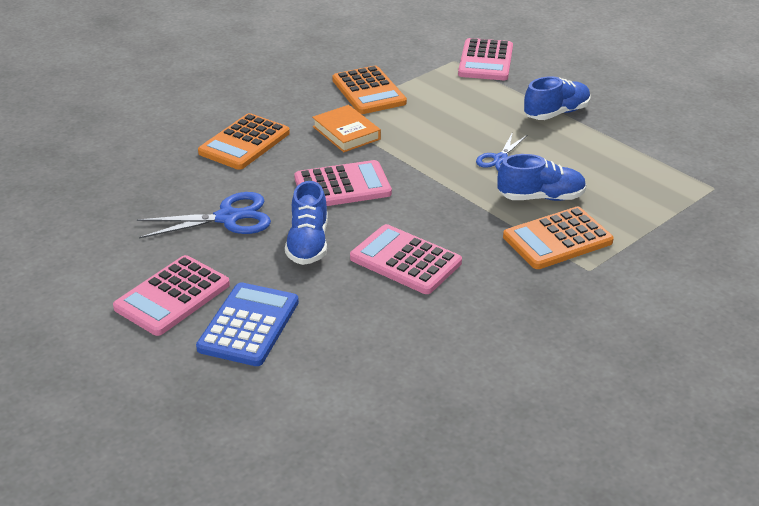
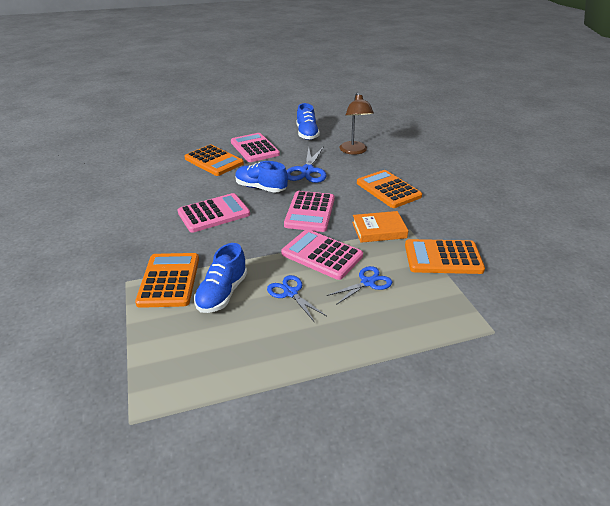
camera: 115 degrees right, 0 degrees up
(134, 192) = (354, 151): none -> brown lamp
(249, 325) = (214, 161): blue calculator -> orange calculator
(445, 122) = (368, 282): none -> blue scissors
(485, 61) = (487, 357): pink calculator -> pink calculator (322, 255)
(556, 113) = (345, 365): blue shoe -> blue shoe (307, 134)

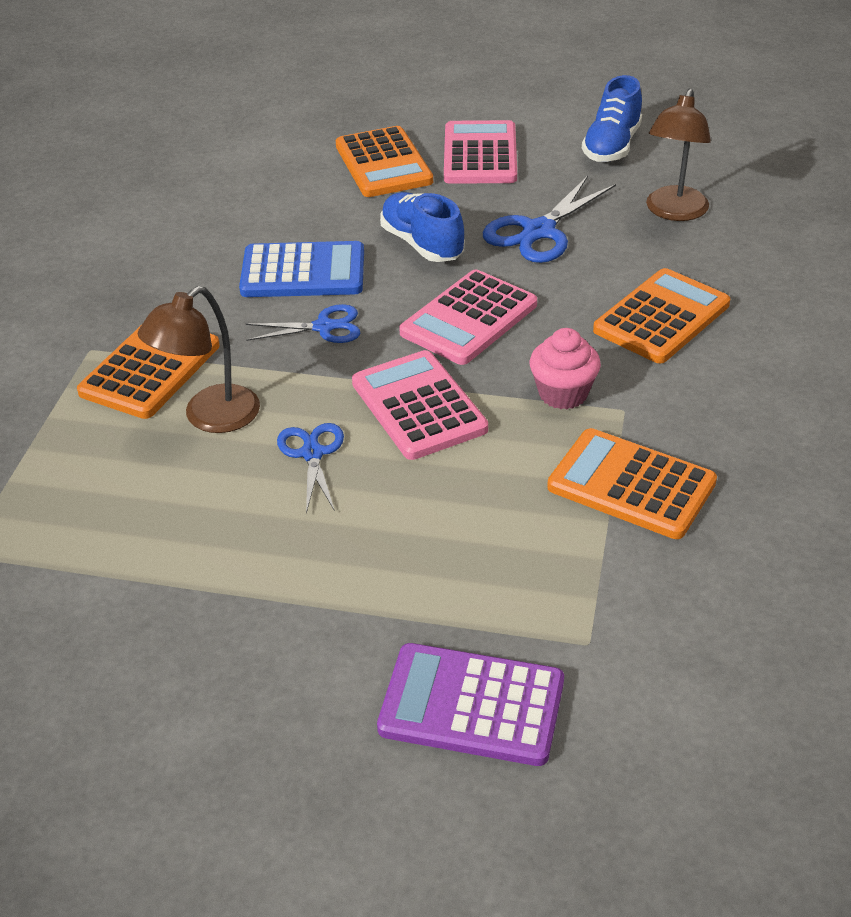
camera: 30 degrees right, 5 degrees up
(214, 213) = (303, 272): pink calculator -> blue calculator
(222, 293) = (210, 418): blue shoe -> brown lamp
(368, 282) = (452, 481): blue scissors -> blue scissors (324, 327)
(379, 230) = (563, 394): orange book -> pink cupcake
(388, 190) = (661, 317): orange calculator -> orange calculator turned 45 degrees clockwise
(477, 384) = (471, 705): none -> purple calculator

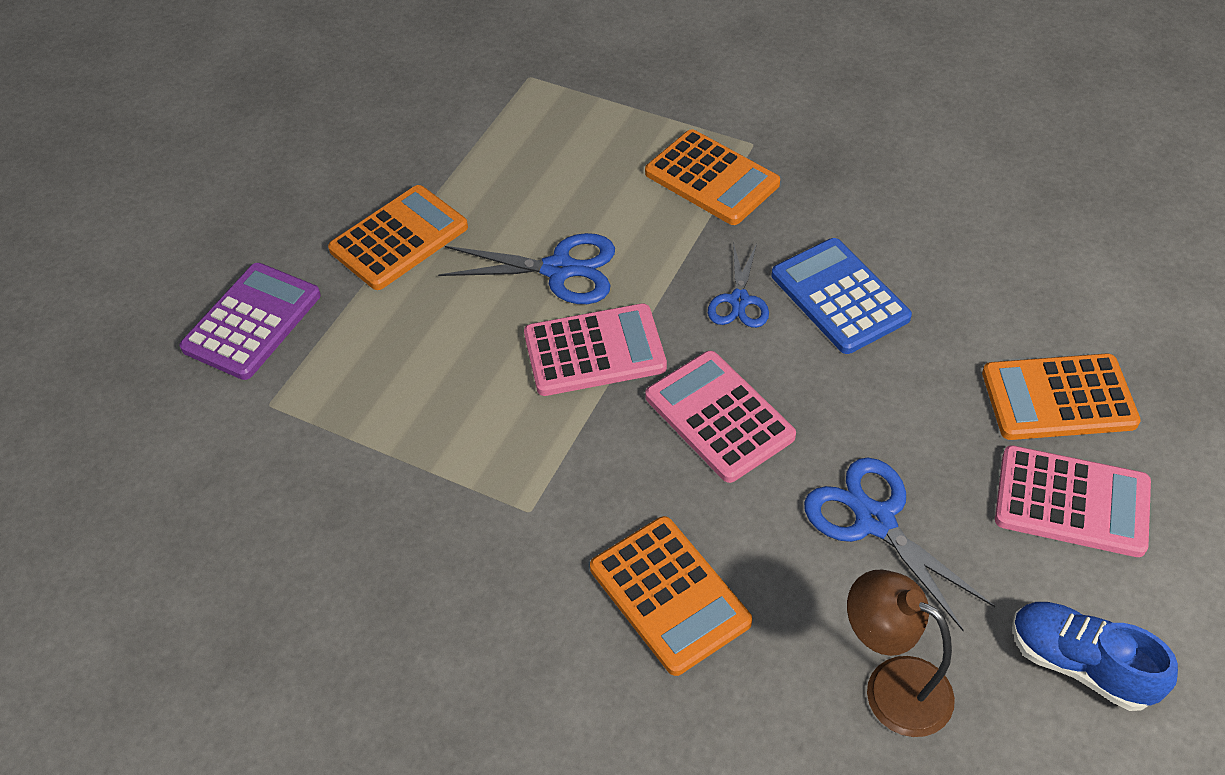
camera: 105 degrees right, 10 degrees up
(210, 418) = (631, 211): brown lamp -> none
(303, 272) = (839, 297): blue calculator -> blue calculator turned 135 degrees clockwise
(312, 453) = (559, 269): blue scissors -> blue scissors, size x1.57
(422, 244) = (871, 403): blue shoe -> none
(563, 394) = (572, 467): pink cupcake -> none
(631, 485) = (424, 485): orange calculator -> orange calculator (399, 238)

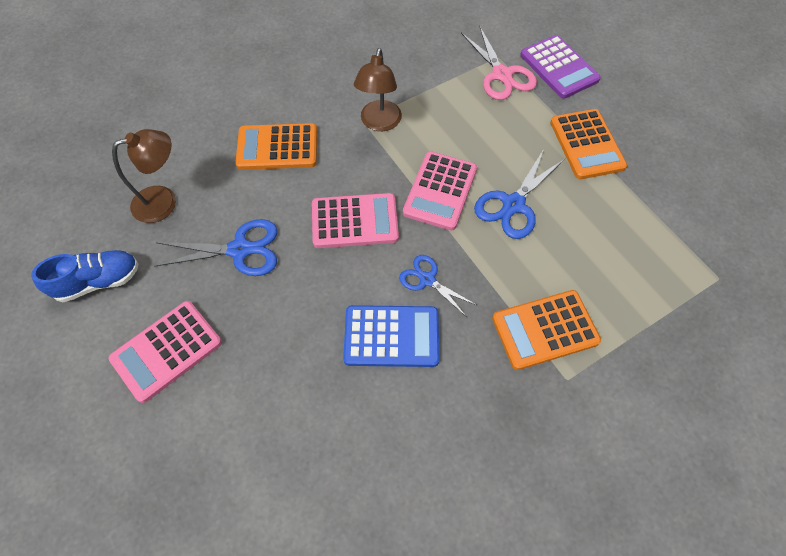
camera: 120 degrees right, 10 degrees up
(310, 382) = (502, 75): none -> pink scissors
(520, 486) = (379, 123): none -> brown lamp
(1058, 398) = (227, 403): orange calculator -> none

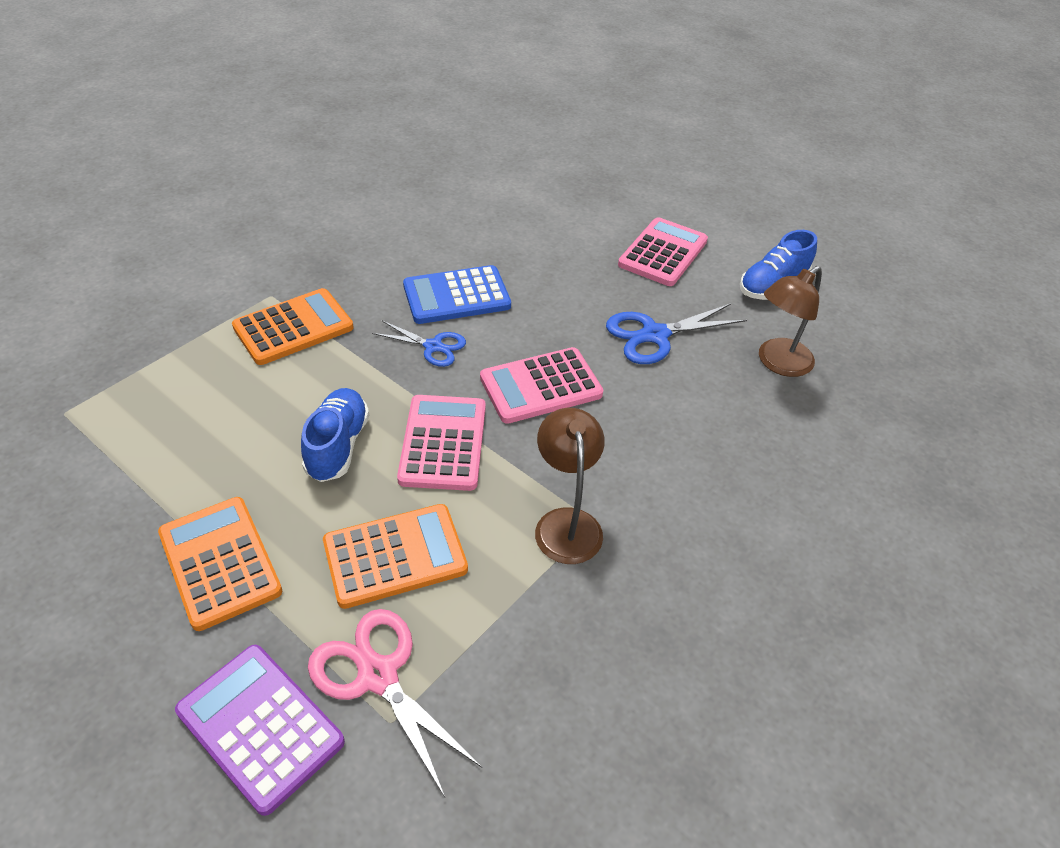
camera: 160 degrees right, 15 degrees down
(277, 147) = (691, 453): orange calculator -> orange calculator (395, 556)
(513, 205) = (338, 446): blue scissors -> blue shoe

